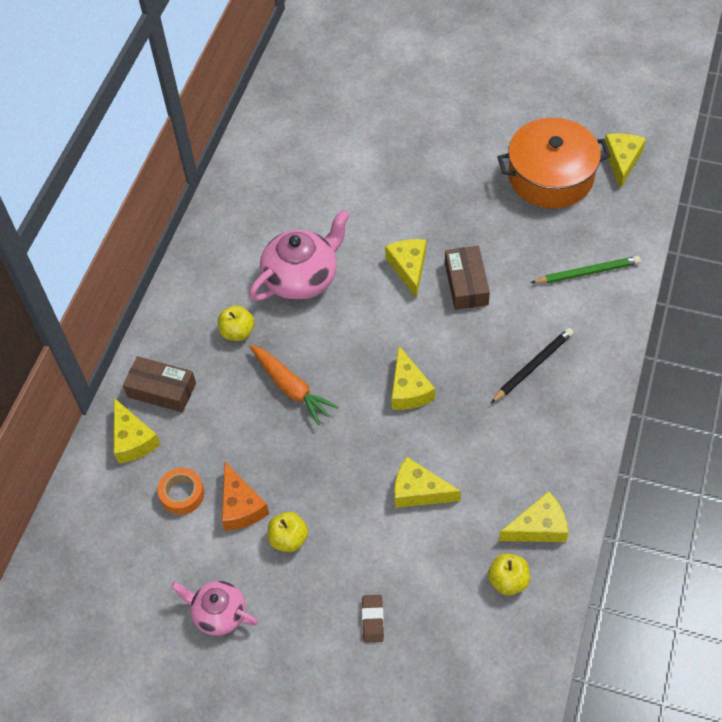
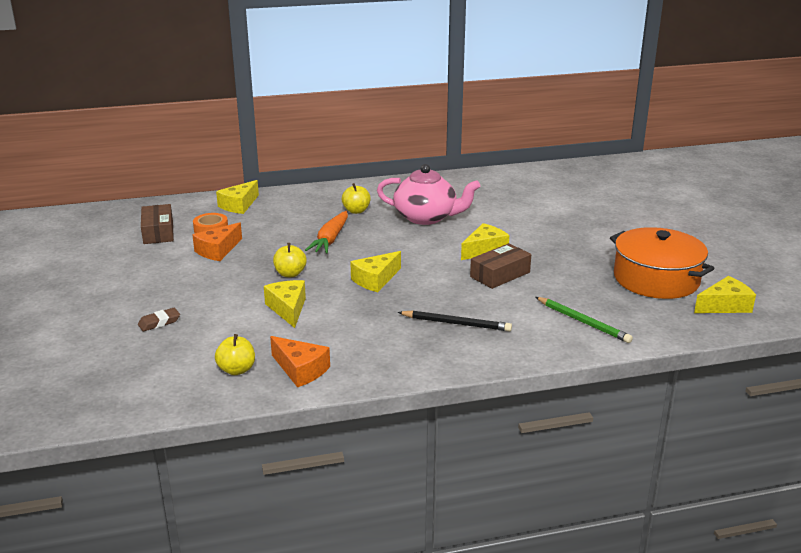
camera: 55 degrees right, 30 degrees down
(161, 390) = (285, 202): brown box -> brown box (158, 232)
(218, 613) = (127, 267): pink teapot -> none
(288, 539) = (204, 273): yellow apple -> yellow apple (290, 274)
(538, 527) = (300, 370): yellow cheese -> orange cheese

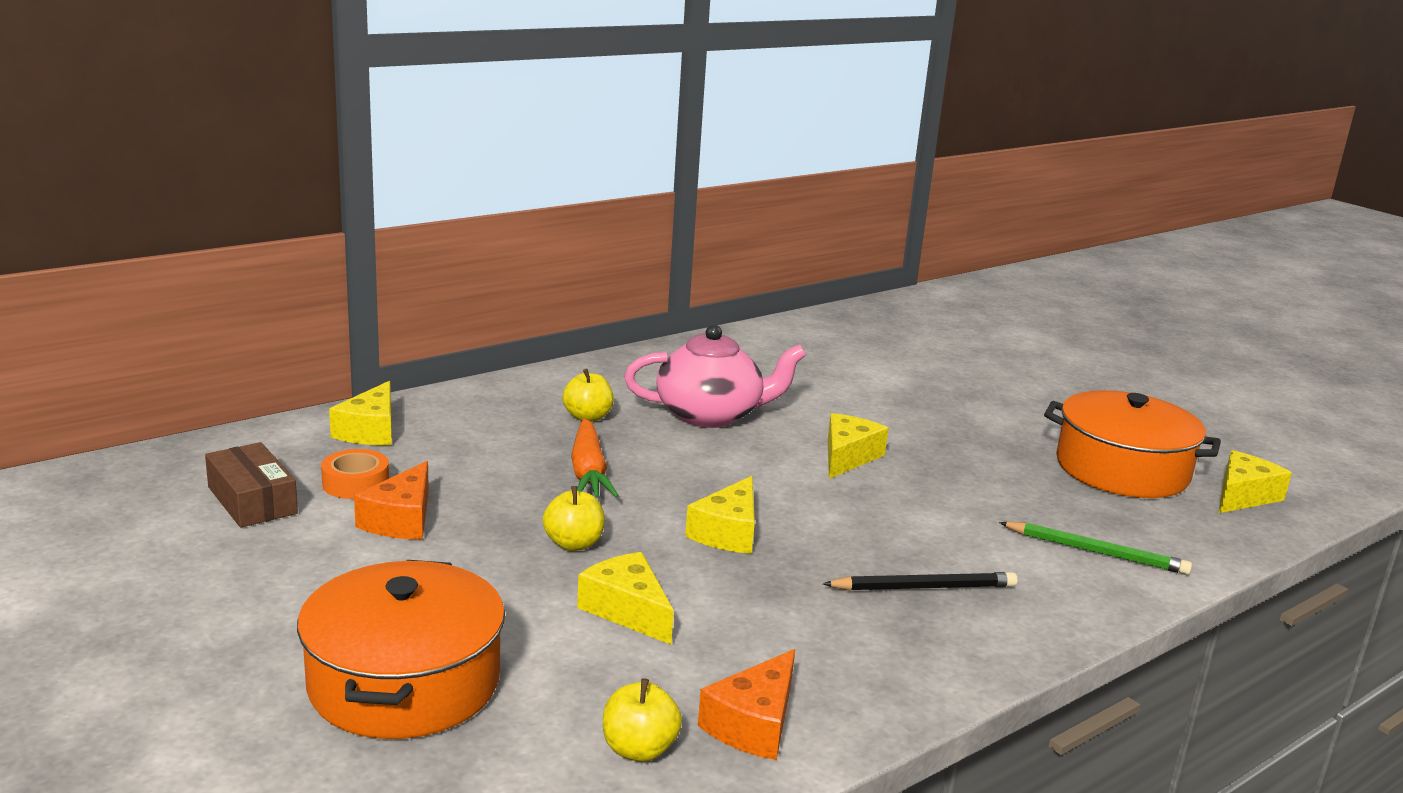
camera: 25 degrees left, 5 degrees down
(159, 322) = (404, 682): brown eraser -> orange pot
(300, 370) = (753, 724): orange cheese -> orange cheese turned 105 degrees clockwise
(500, 274) = (908, 494): brown box -> none

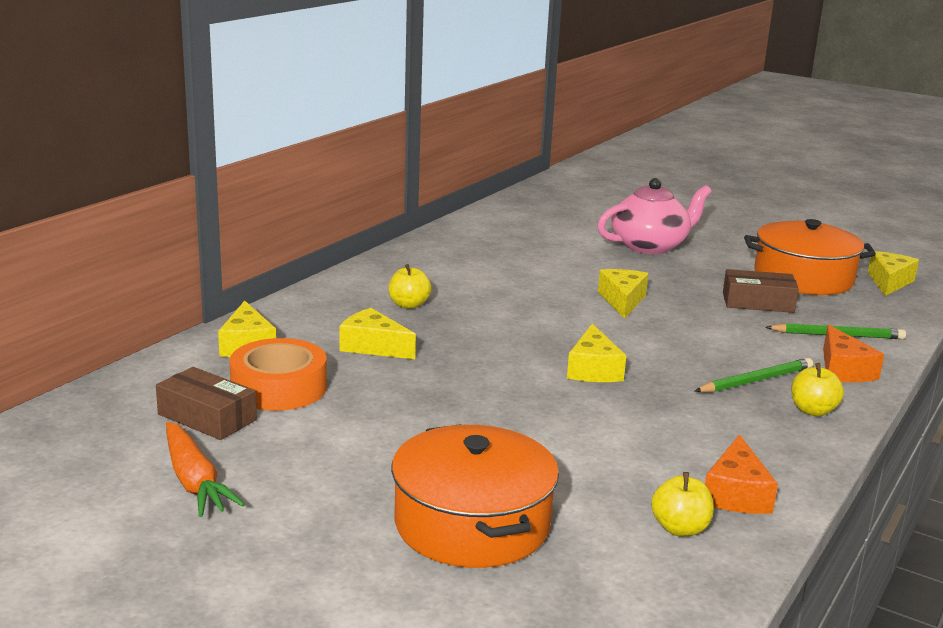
camera: 20 degrees left, 0 degrees up
(356, 483) = (279, 388): orange tape -> orange tape, size x1.67
(401, 519) = (345, 408): orange cheese -> orange cheese (843, 370)
(573, 544) = (493, 399): yellow apple -> yellow apple (813, 411)
(588, 472) = (451, 345): orange carrot -> orange carrot (194, 481)
(627, 610) = (578, 438): yellow cheese -> yellow cheese (373, 346)
(711, 415) = (498, 287): pink teapot -> pink teapot (650, 246)
(923, 587) = (756, 380): black pencil -> green pencil
(1025, 490) = (758, 302): none -> brown box

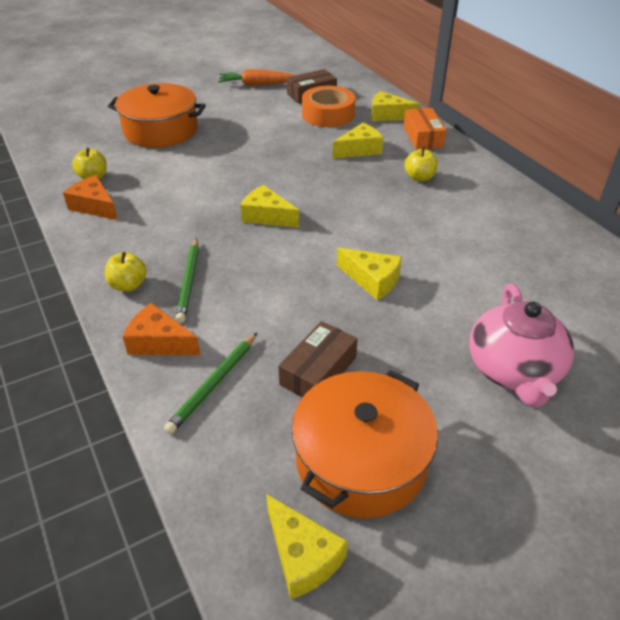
camera: 120 degrees right, 20 degrees up
(298, 315) = (423, 137): none -> orange box

